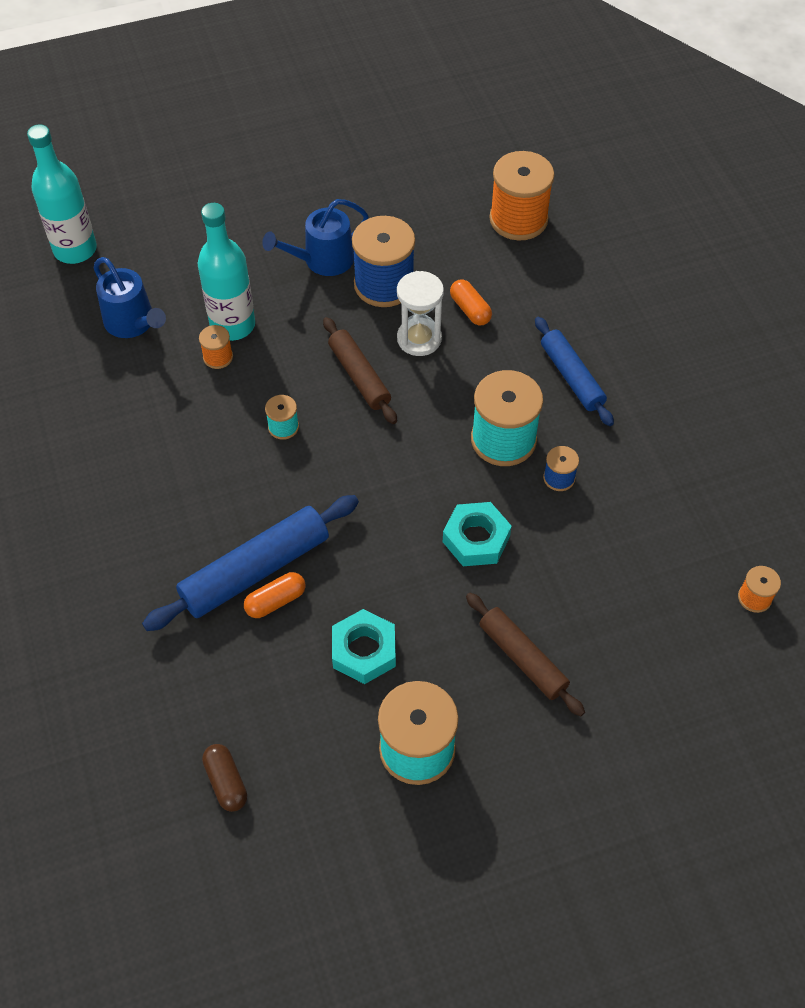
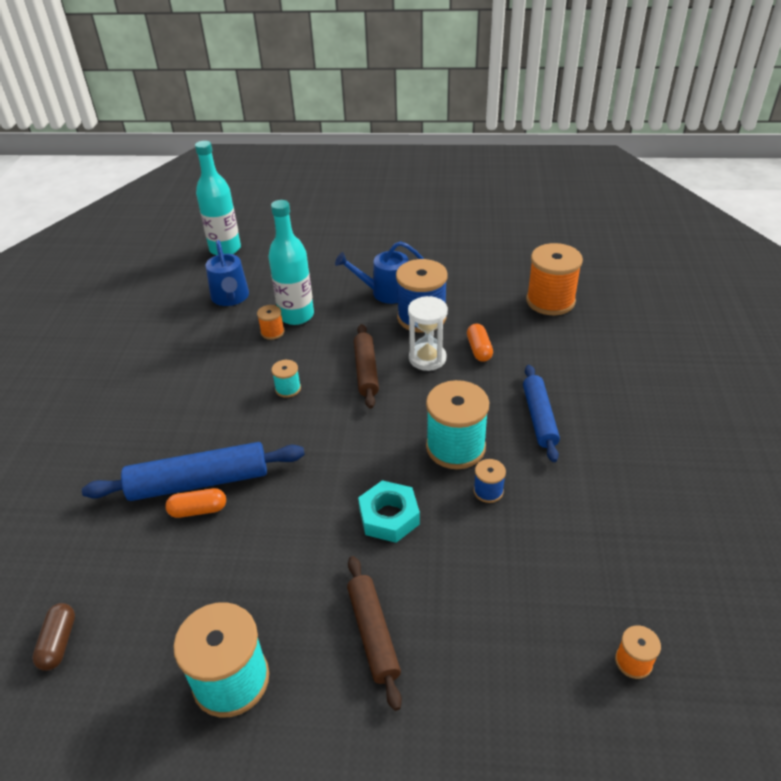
camera: 25 degrees right, 15 degrees down
(364, 651) = (240, 575): turquoise nut -> none

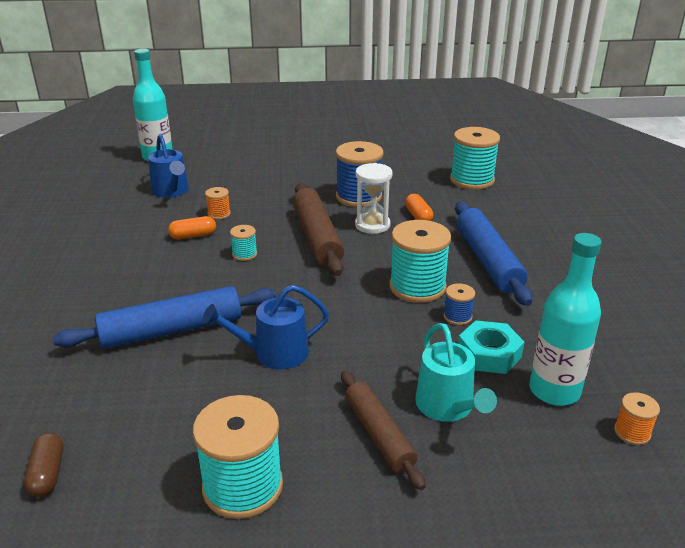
camera: 10 degrees left, 10 degrees down
(198, 510) = (176, 352): orange capsule -> orange capsule (193, 236)
(296, 315) = (239, 201): turquoise bottle -> turquoise bottle (554, 391)
(366, 371) = (317, 237): brown rolling pin -> brown rolling pin, size x1.53
(386, 292) = (320, 181): blue watering can -> blue watering can (274, 353)
(389, 516) = (369, 342): turquoise nut -> turquoise nut (489, 354)
(449, 607) = (447, 407): none -> turquoise watering can
(539, 417) = (487, 261): blue rolling pin -> blue rolling pin, size x1.53
(550, 301) = (472, 180): orange spool -> turquoise spool

